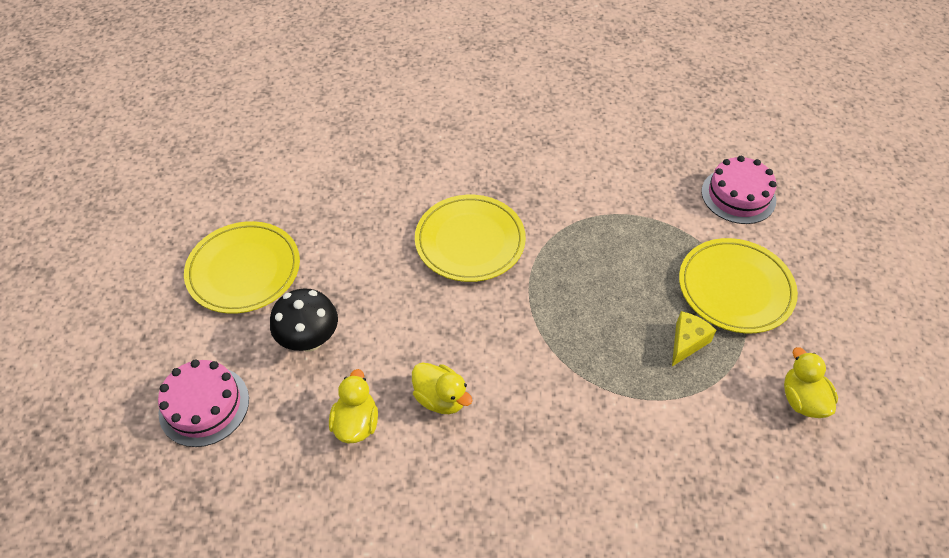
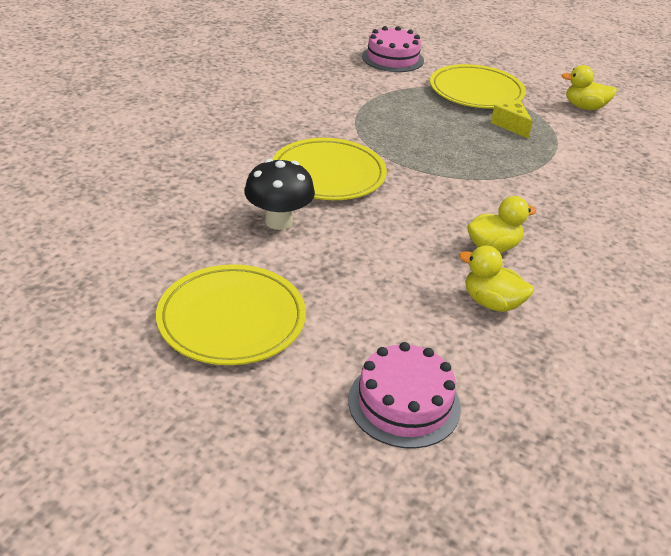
camera: 65 degrees left, 15 degrees down
(309, 340) = (369, 301): black mushroom -> black mushroom (279, 221)

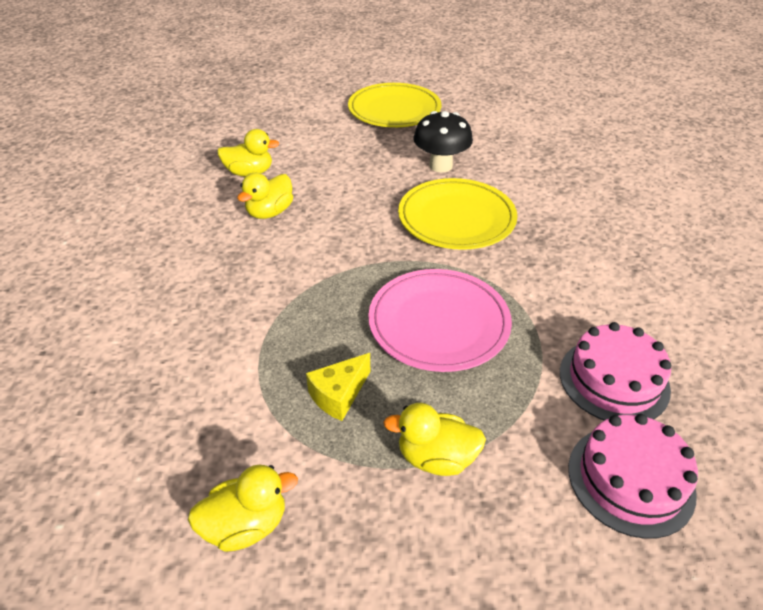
camera: 150 degrees right, 5 degrees up
(404, 403) = (271, 111): pink cake -> pink cake (614, 380)
(420, 128) = (438, 323): none -> pink plate
(476, 91) = (436, 458): yellow plate -> yellow duck
(511, 125) = (339, 395): yellow cheese -> yellow cheese turned 105 degrees clockwise

